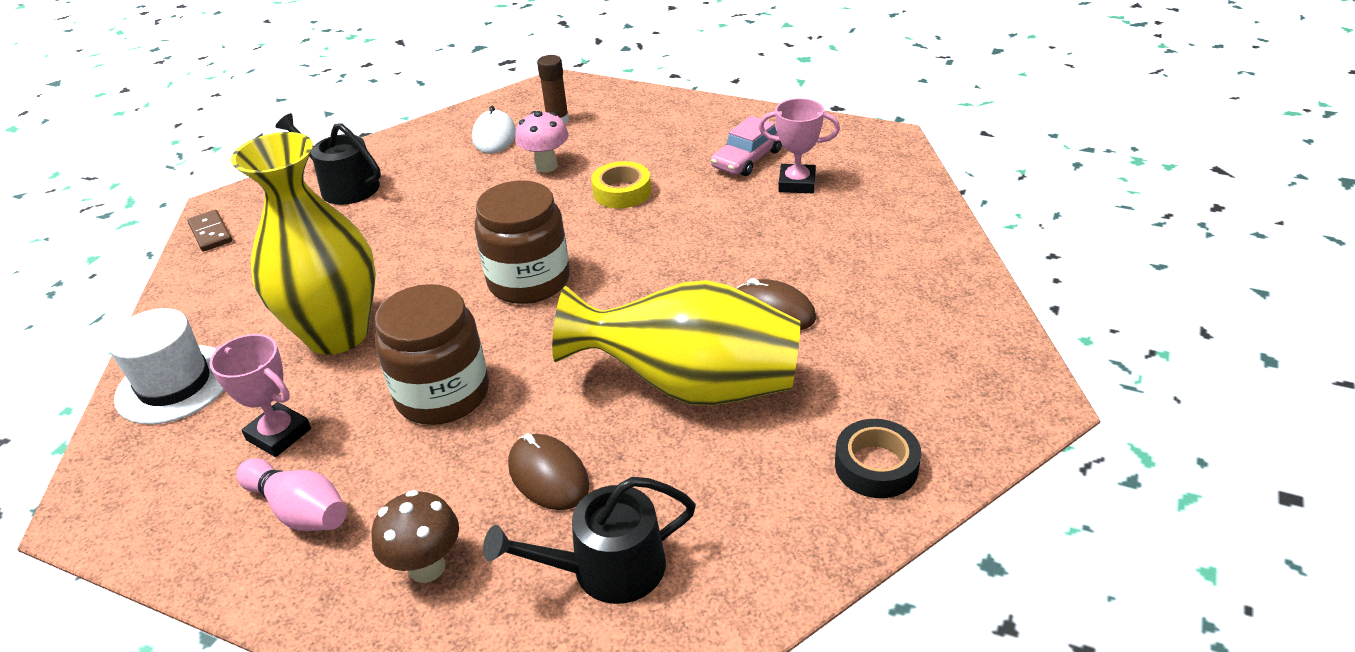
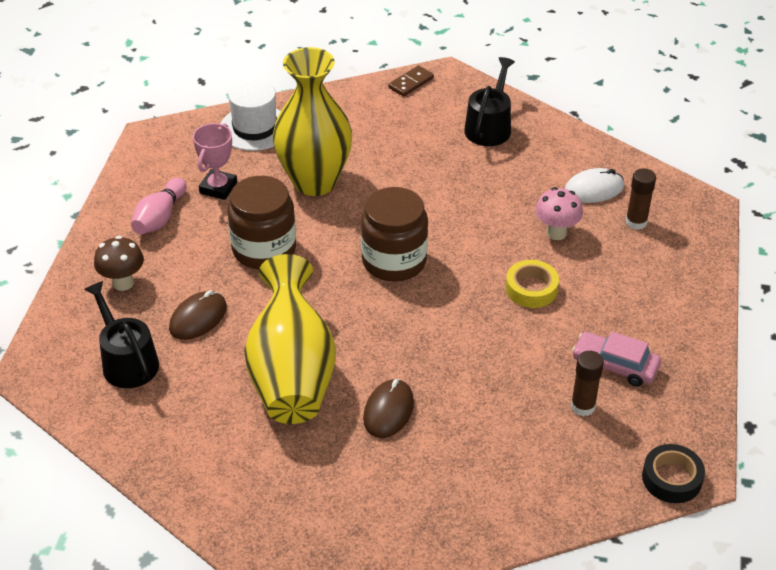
camera: 75 degrees right, 5 degrees up
(797, 183) = (583, 406): pink trophy -> brown glue stick
(876, 466) = (226, 488): black tape -> black tape (671, 478)

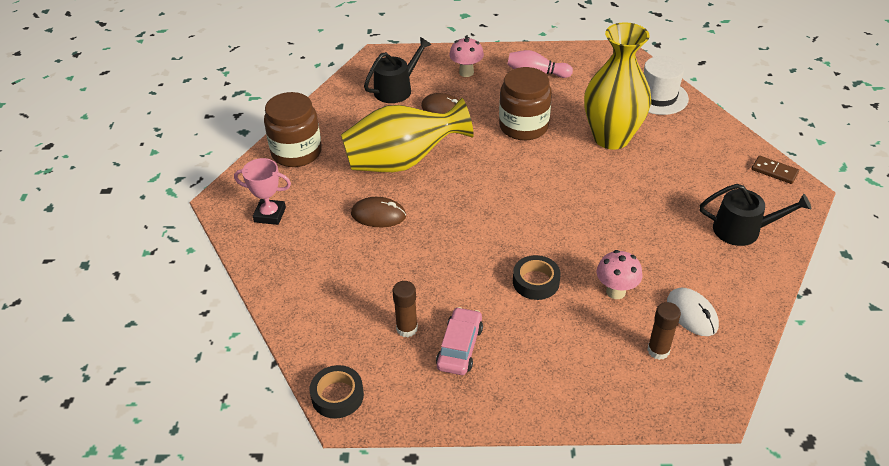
camera: 80 degrees right, 0 degrees up
(123, 283) = (466, 72): brown mushroom -> pink mushroom
(218, 188) = (580, 93): pink trophy -> pink trophy (270, 215)
(394, 261) = (537, 195): brown jar -> brown jar (296, 152)
(531, 289) = (536, 282): yellow tape -> black tape

